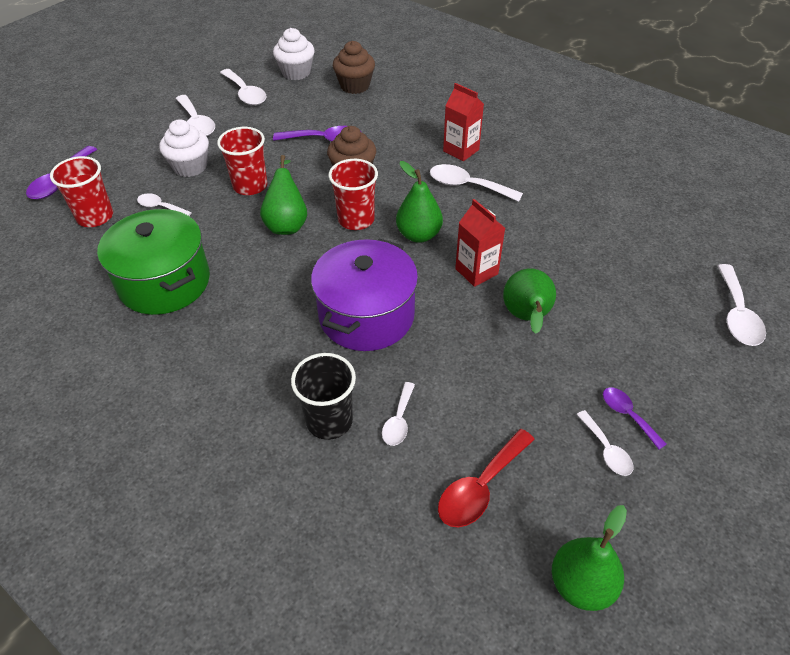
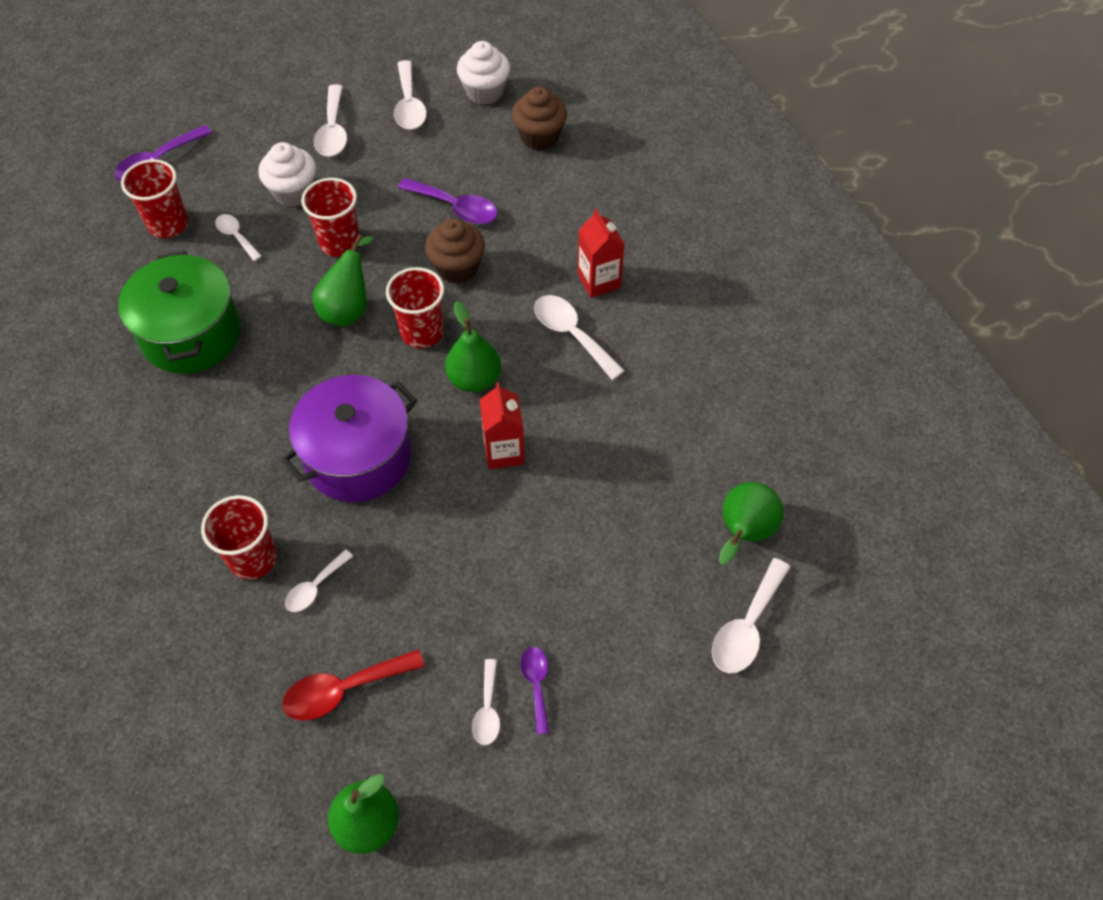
camera: 25 degrees right, 10 degrees up
(329, 421) = (253, 558): black cup -> red cup
(526, 318) = (516, 530): green pear -> green pear (743, 533)

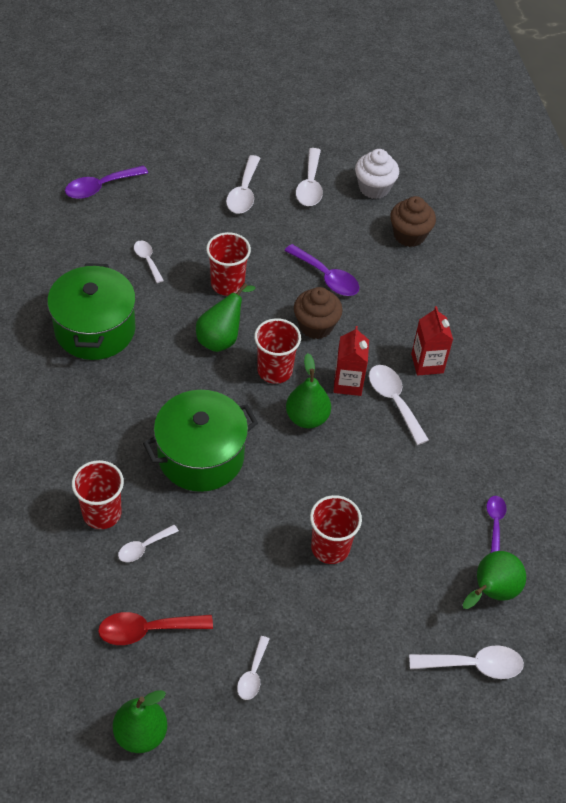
camera: 10 degrees right, 5 degrees down
(168, 224) = (97, 238): red cup -> red cup (330, 547)
(293, 192) = (200, 235): white cupcake -> none
(358, 457) = (201, 456): purple pot -> green pot
(504, 451) = (316, 480): red carton -> red carton (348, 383)
(536, 684) = (295, 665): purple spoon -> purple spoon (495, 522)
(747, 626) = (473, 665): white spoon -> white spoon turned 135 degrees counterclockwise

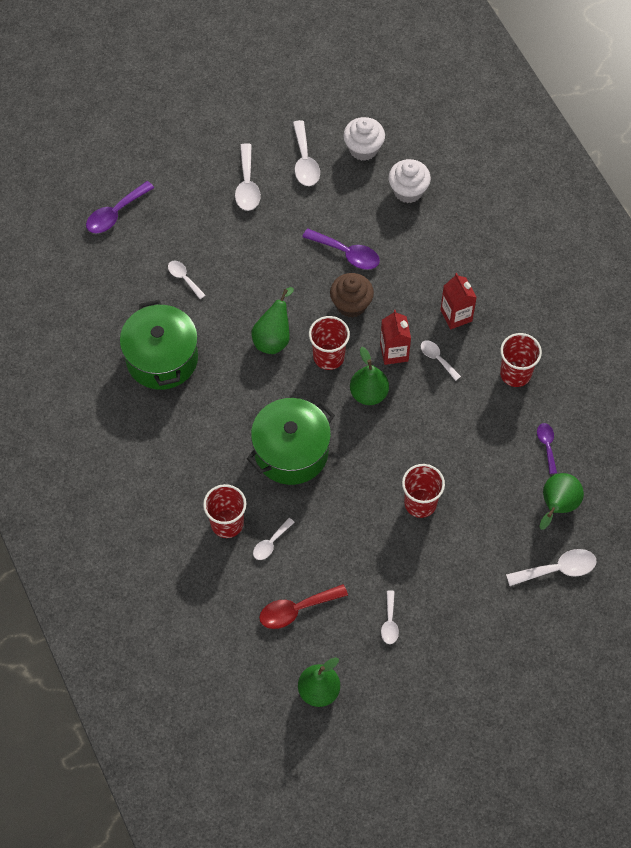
camera: 10 degrees left, 10 degrees up
(227, 284) = (262, 283): red cup -> red cup (515, 373)
(394, 401) = (437, 358): white spoon -> white spoon, size x0.62
(409, 235) = (408, 191): brown cupcake -> white cupcake

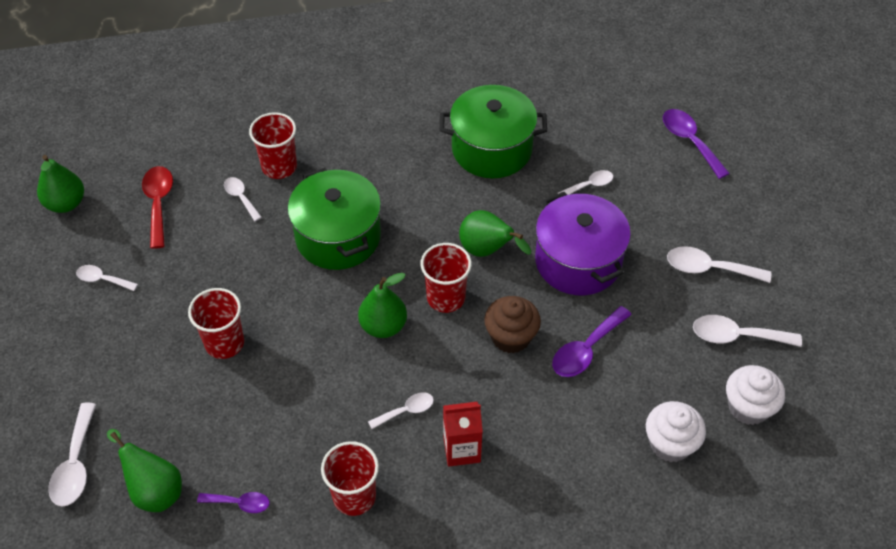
camera: 105 degrees right, 10 degrees down
(266, 273) = (578, 261): none -> purple pot
(394, 352) = (430, 366): red carton -> none

